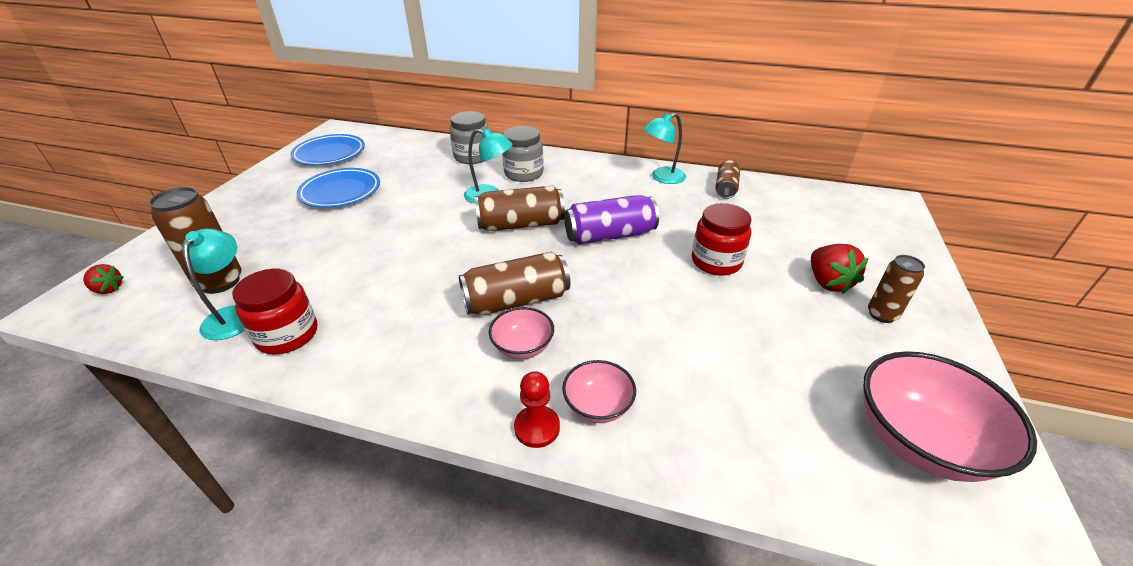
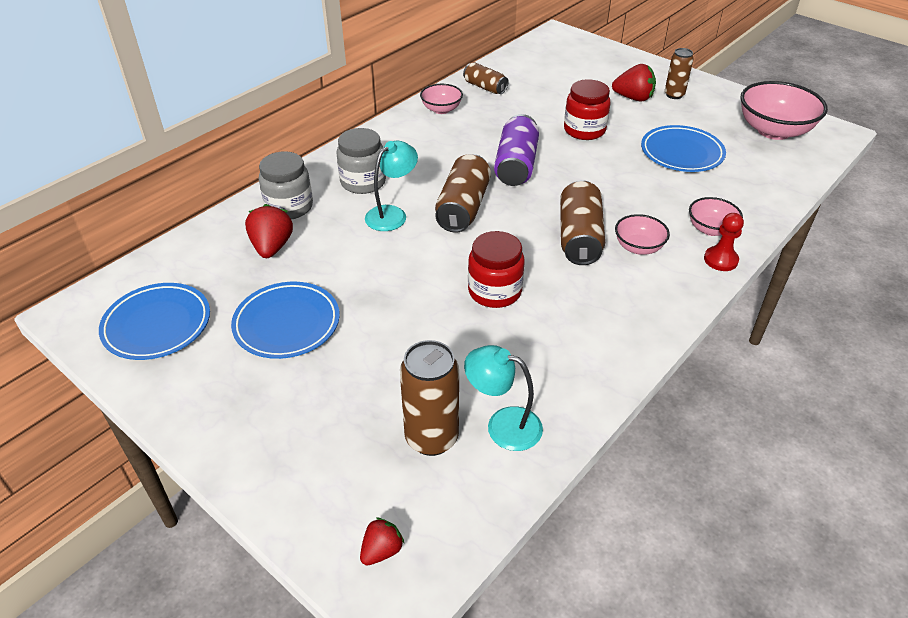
camera: 65 degrees left, 5 degrees up
(287, 335) = (557, 383): red jar -> red jar (494, 291)
(423, 164) = (272, 247): none -> red strawberry
(662, 178) = (441, 109): turquoise lamp -> pink bowl
(748, 347) = (681, 153): none -> blue plate

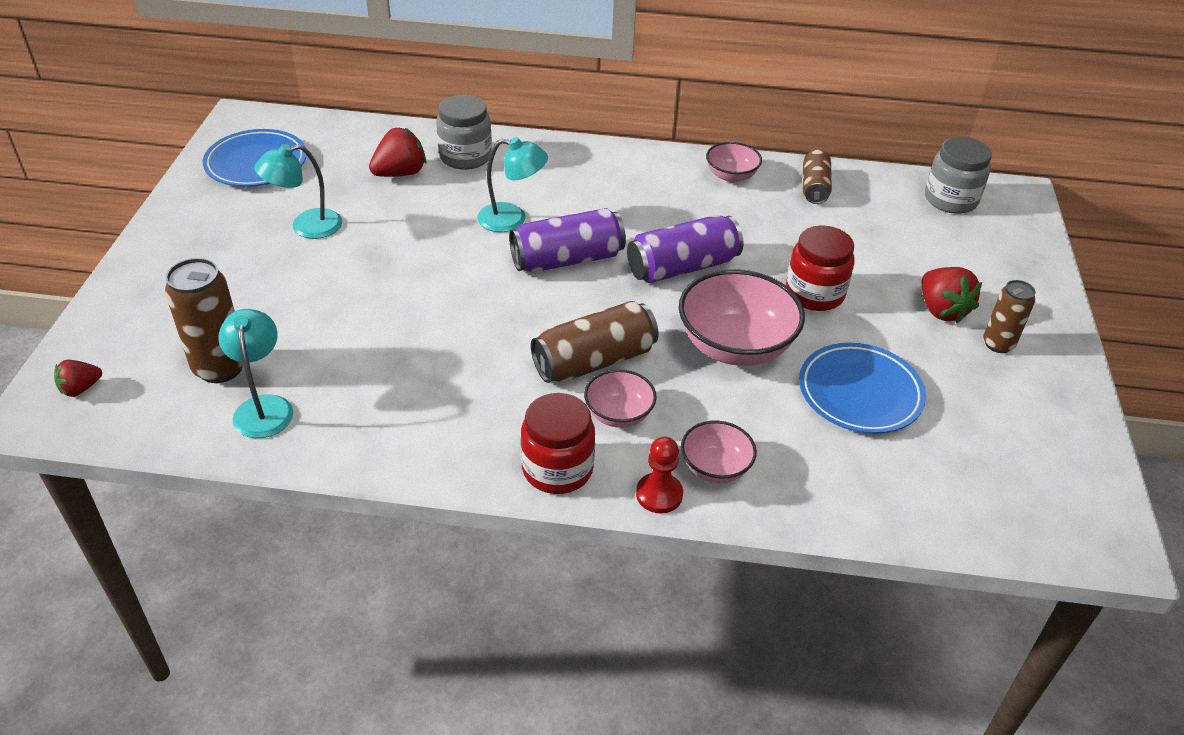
camera: 55 degrees right, 0 degrees up
(287, 324) = (306, 226): blue plate -> turquoise lamp
(363, 182) = (546, 181): grey jar -> grey jar (950, 200)
(381, 550) = (81, 388): red strawberry -> red strawberry turned 135 degrees clockwise
(463, 207) = (567, 259): brown can -> purple can
(494, 291) = (449, 332): red jar -> red jar (557, 469)
(773, 131) = (1026, 470): pink bowl -> pink bowl (735, 346)

